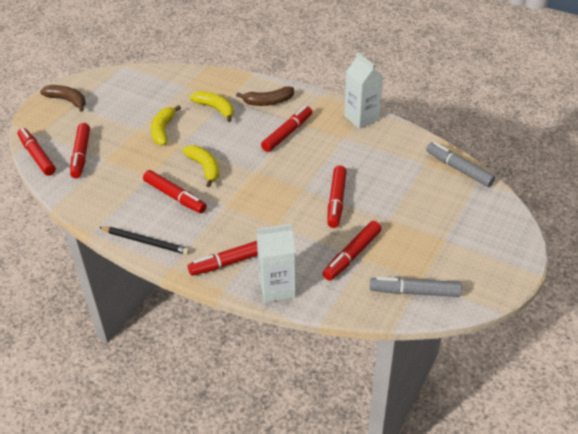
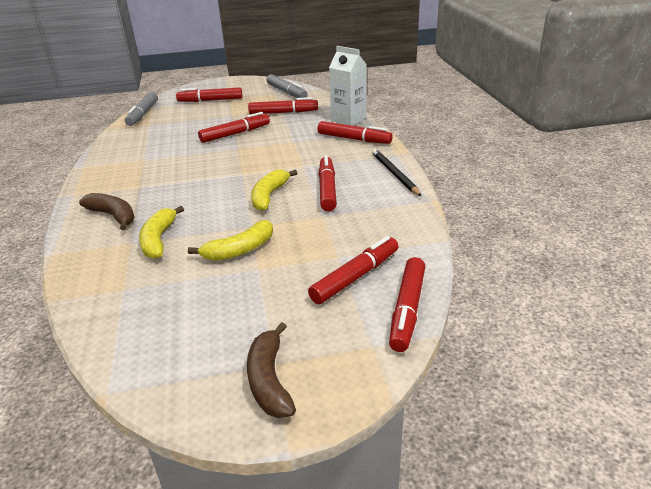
camera: 130 degrees left, 10 degrees down
(287, 133) = (164, 183): red marker -> red marker (210, 100)
(361, 118) = (101, 163): white carton -> none

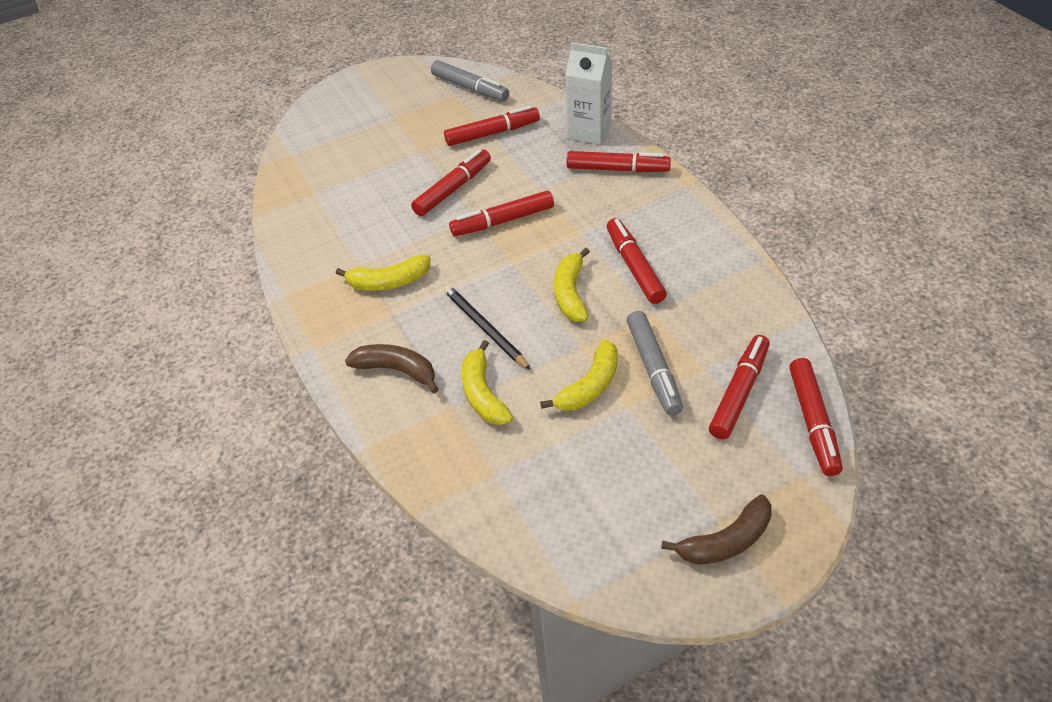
camera: 15 degrees left, 15 degrees up
(143, 114) = (289, 173): grey marker -> grey marker (653, 368)
(153, 171) = (389, 281): none -> yellow banana
(210, 100) = (369, 125): red marker -> red marker (503, 221)
(269, 380) = (726, 541): brown banana -> brown banana turned 90 degrees counterclockwise
(394, 174) = (700, 223): black pencil -> black pencil (484, 328)

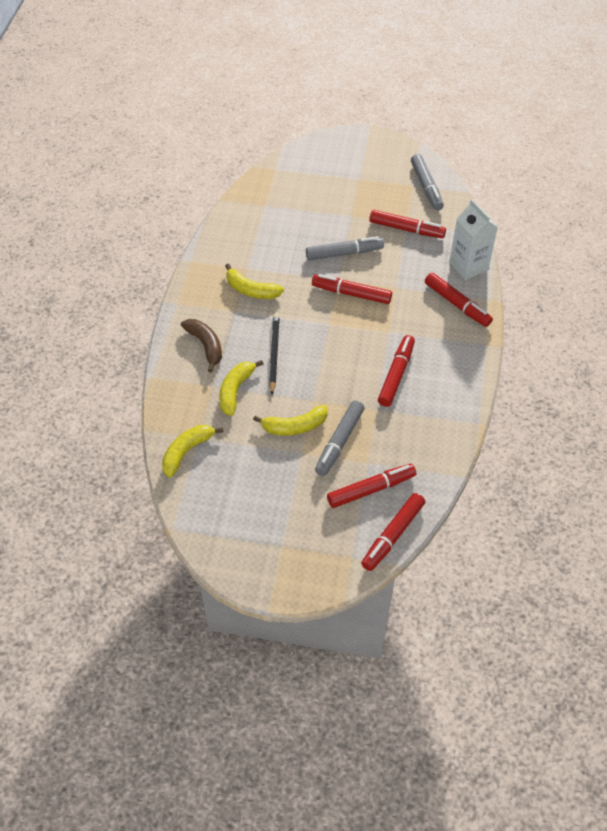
camera: 35 degrees right, 5 degrees up
(453, 189) = (344, 253): red marker -> grey marker
(570, 293) = (342, 366): yellow banana -> yellow banana (187, 452)
(726, 541) = (274, 558): brown banana -> none

